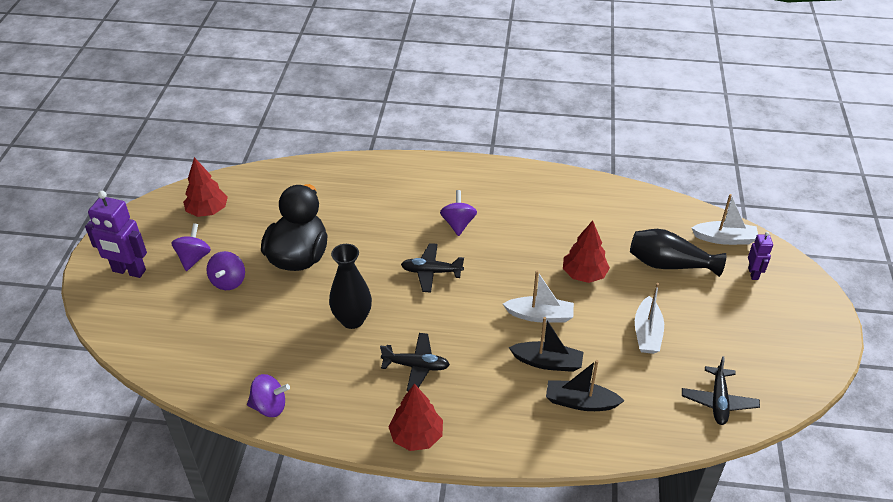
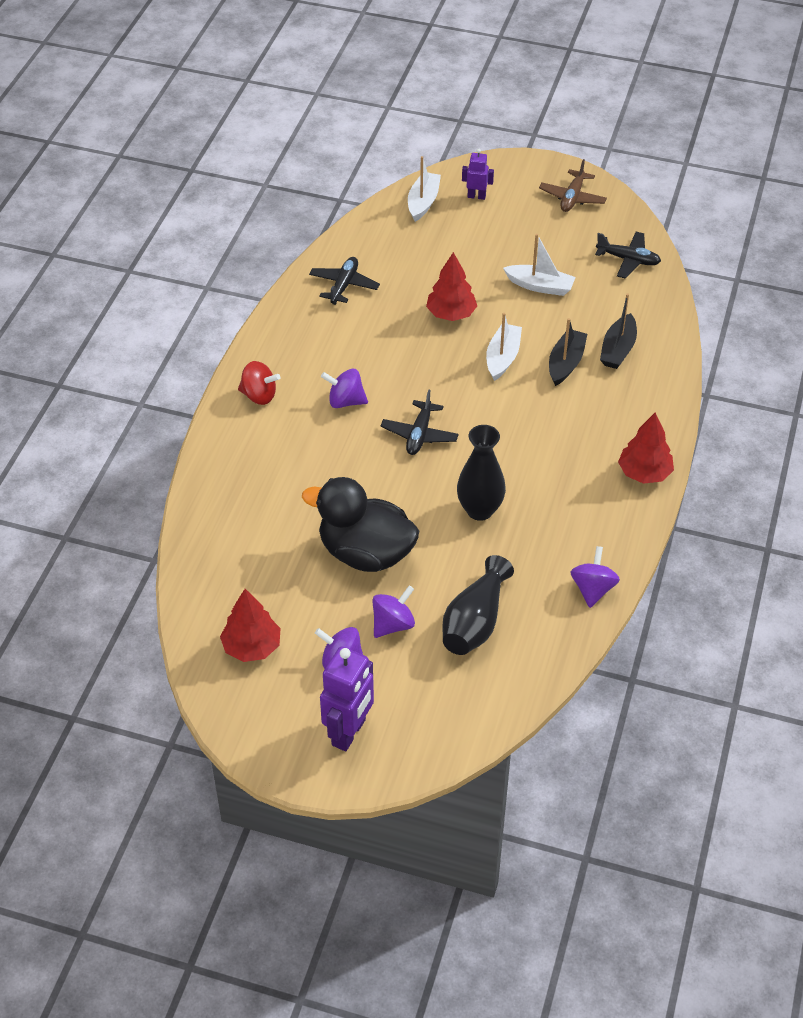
camera: 80 degrees left, 5 degrees up
(228, 281) = (393, 624): purple spinning top -> purple spinning top turned 60 degrees counterclockwise
(416, 366) = (555, 463): black plane -> black plane (344, 285)
(452, 177) = (259, 395): none -> red spinning top
(669, 264) = (450, 249): black vase -> black vase (475, 622)
(792, 346) = (572, 198): none -> brown plane

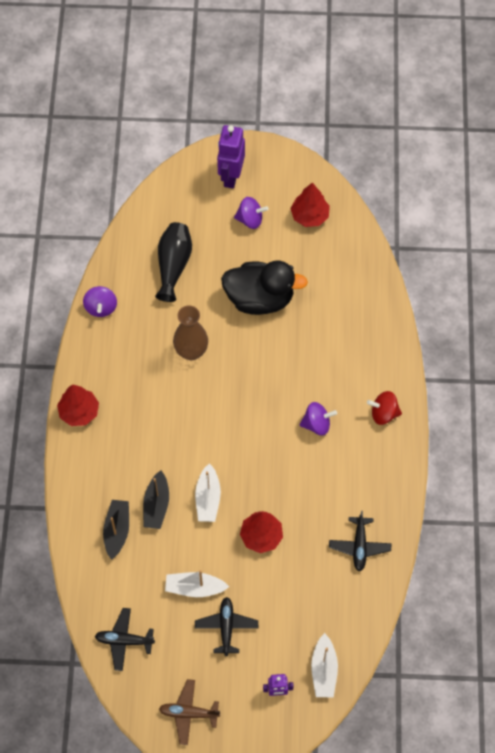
camera: 165 degrees right, 15 degrees up
(393, 624) = (226, 252): purple spinning top -> none
(419, 434) = (252, 407): black plane -> black plane (226, 627)
(479, 510) = (191, 351): black vase -> brown vase
(572, 198) = (188, 713): brown plane -> brown plane turned 90 degrees counterclockwise

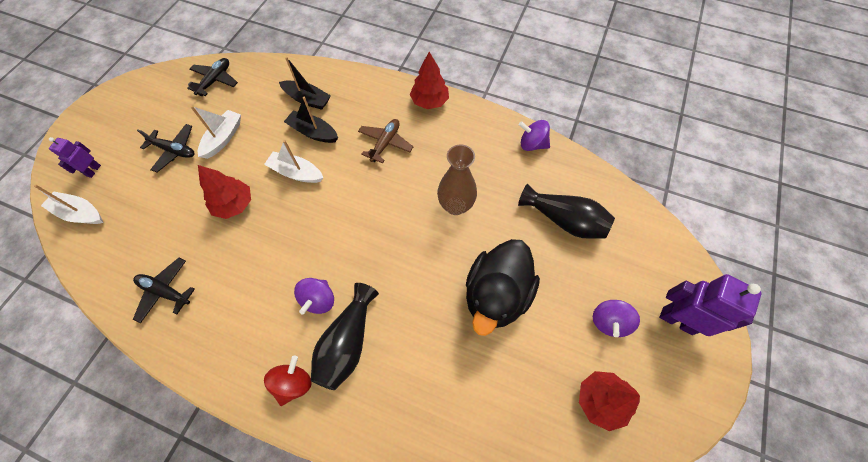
camera: 110 degrees right, 0 degrees up
(188, 713) = (129, 105): brown plane -> brown plane (385, 143)
(340, 389) = (347, 343): none -> black vase

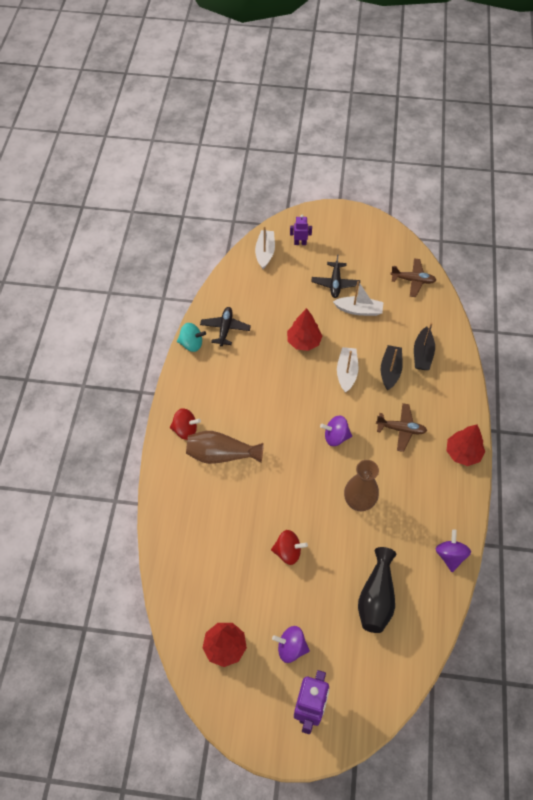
camera: 75 degrees right, 5 degrees down
(164, 343) = (191, 344): none -> turquoise spinning top
(215, 80) = (413, 280): black plane -> brown plane
(318, 300) = (247, 425): purple spinning top -> purple spinning top (335, 437)
(347, 343) = (221, 454): black vase -> brown vase
(496, 295) = (288, 552): black duck -> red spinning top

